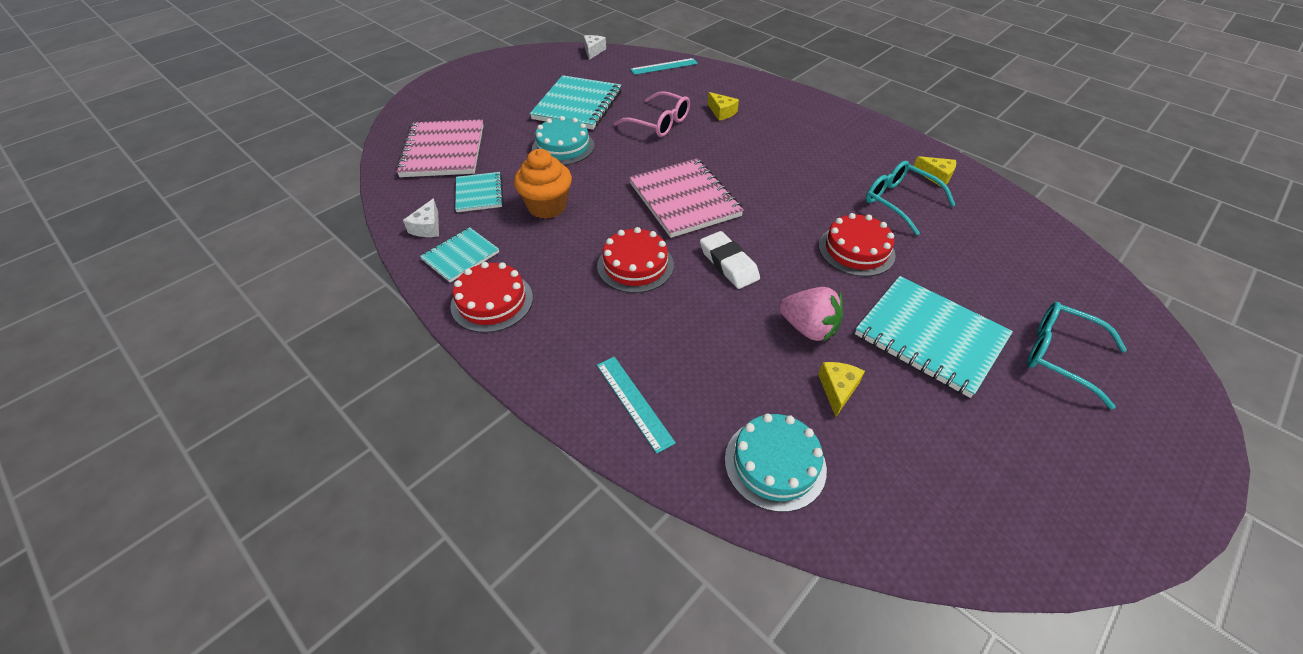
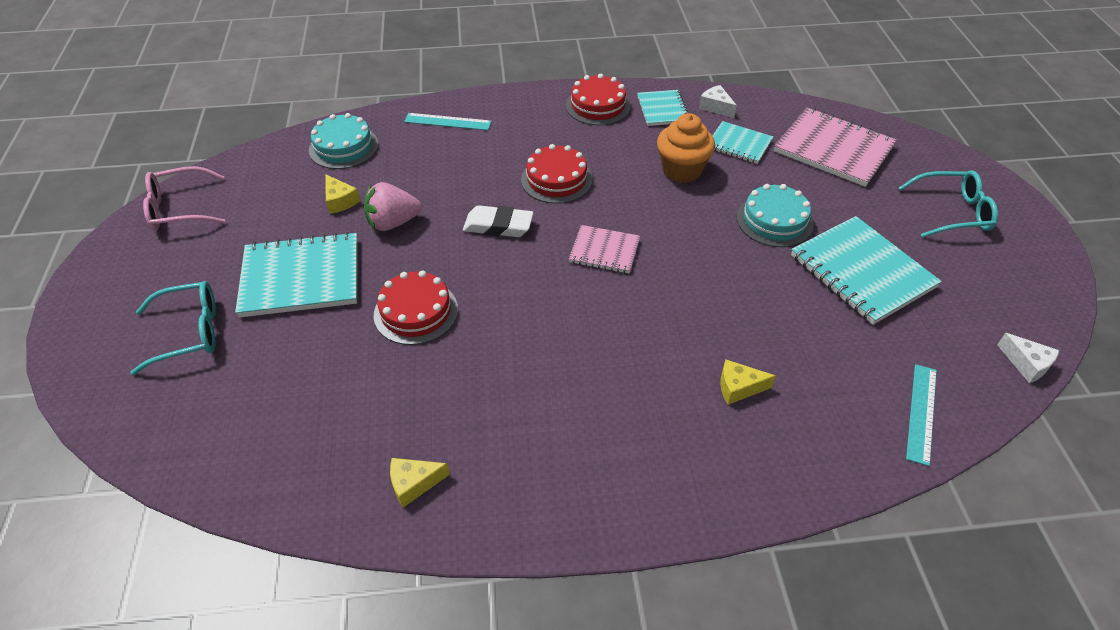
camera: 130 degrees right, 0 degrees up
(659, 123) = (761, 315): pink glasses -> pink glasses (179, 209)
(684, 200) = (604, 251): pink notebook -> pink notebook, size x0.57
(899, 202) = (423, 404): turquoise glasses -> turquoise glasses (952, 212)

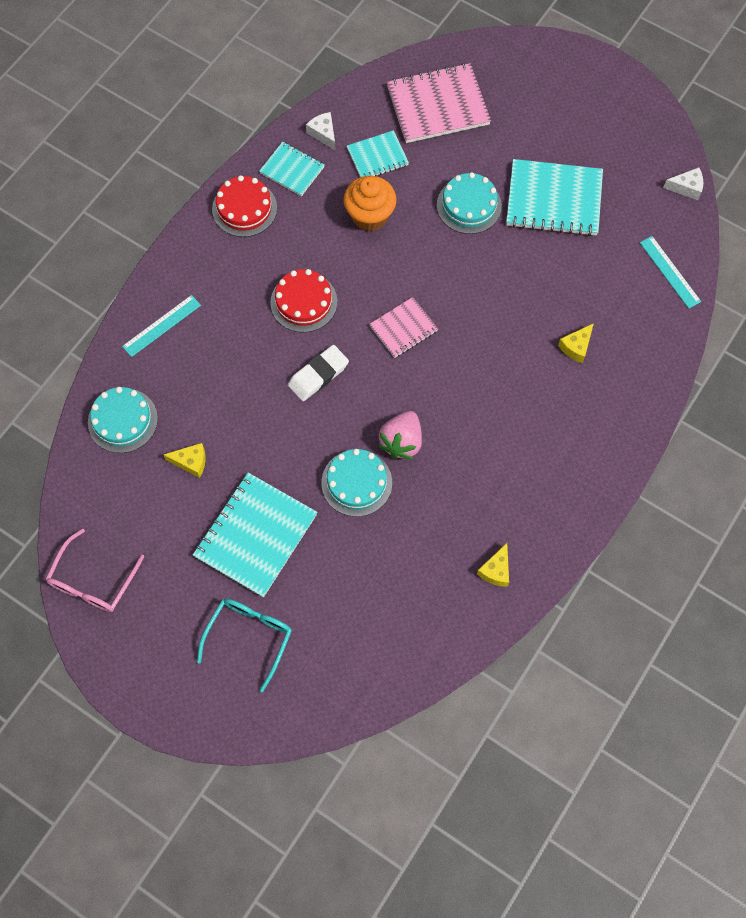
camera: 50 degrees left, 20 degrees up
(393, 223) = (251, 441): pink strawberry -> pink strawberry (401, 442)
(416, 312) = (356, 482): red cake -> turquoise cake
(716, 107) = (323, 134): white cheese -> white cheese turned 60 degrees clockwise
(952, 212) = (555, 100): turquoise glasses -> none

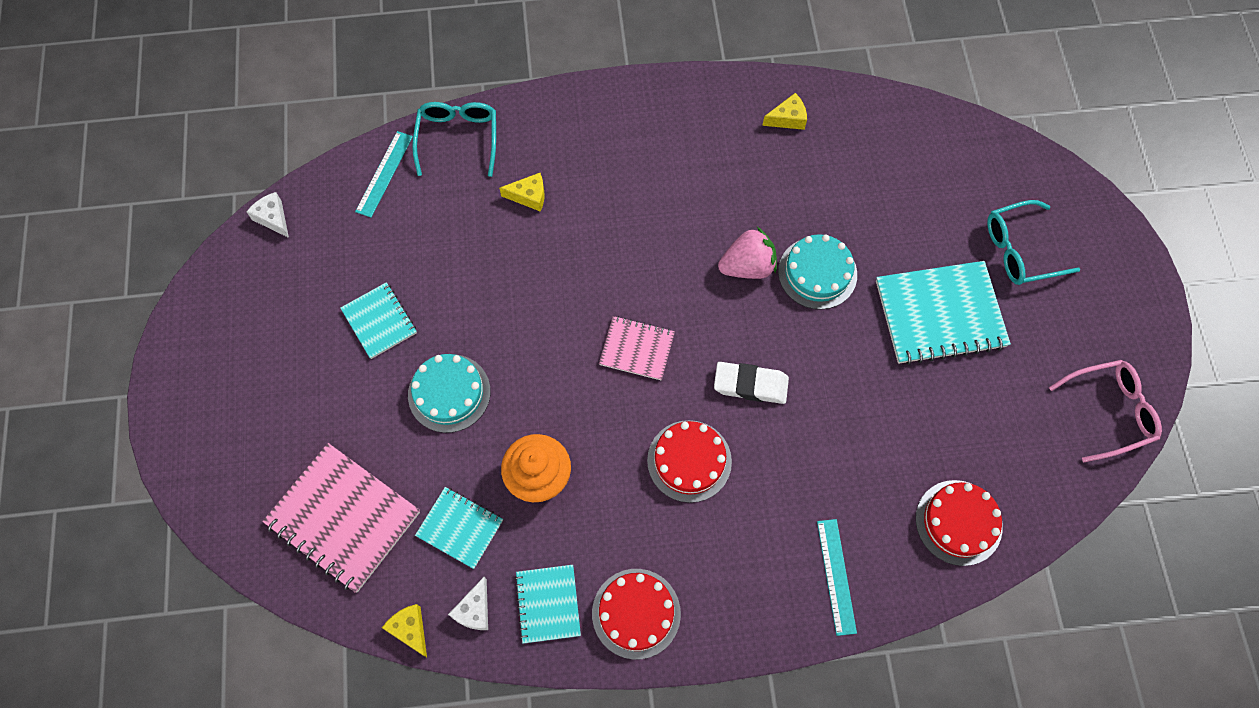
camera: 130 degrees left, 0 degrees up
(122, 420) = (958, 522): turquoise cake -> red cake
(161, 325) = (836, 576): turquoise ruler -> turquoise ruler turned 75 degrees clockwise
(191, 462) = (934, 424): yellow cheese -> yellow cheese (410, 629)
(554, 200) = (379, 321): turquoise notebook -> turquoise notebook, size x0.57
(663, 335) = (458, 138): none -> turquoise glasses

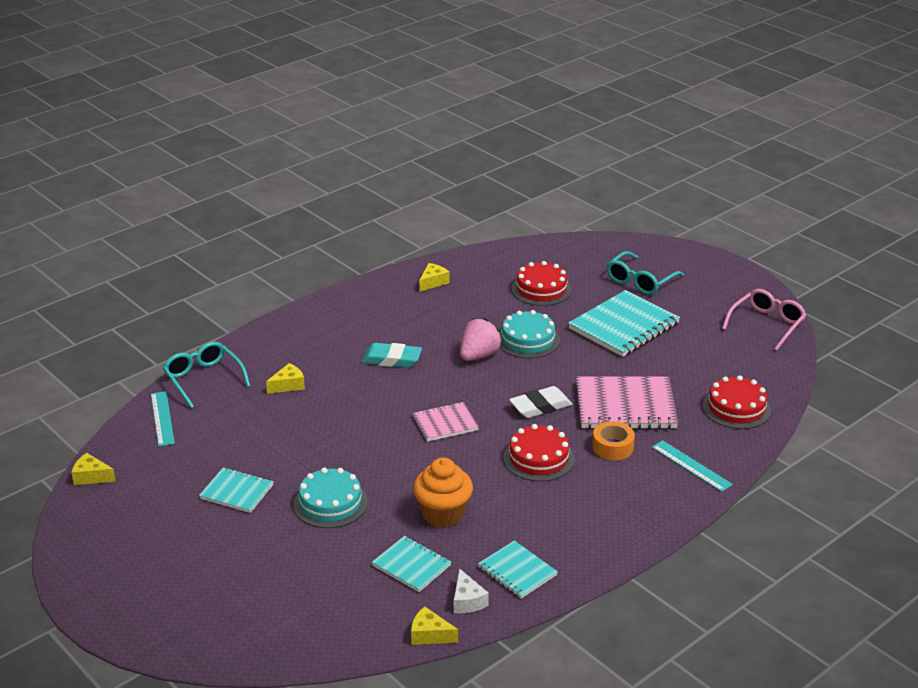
camera: 35 degrees left, 35 degrees down
(273, 218) = (91, 477): white cheese -> yellow cheese
(343, 518) = (315, 603): pink notebook -> pink notebook (625, 406)
(460, 528) = (411, 565): turquoise notebook -> turquoise notebook turned 45 degrees clockwise
(636, 613) = (583, 545): red cake -> red cake (541, 289)
(655, 218) = (391, 359): none -> turquoise eraser
(777, 494) = (612, 447): none -> orange tape

